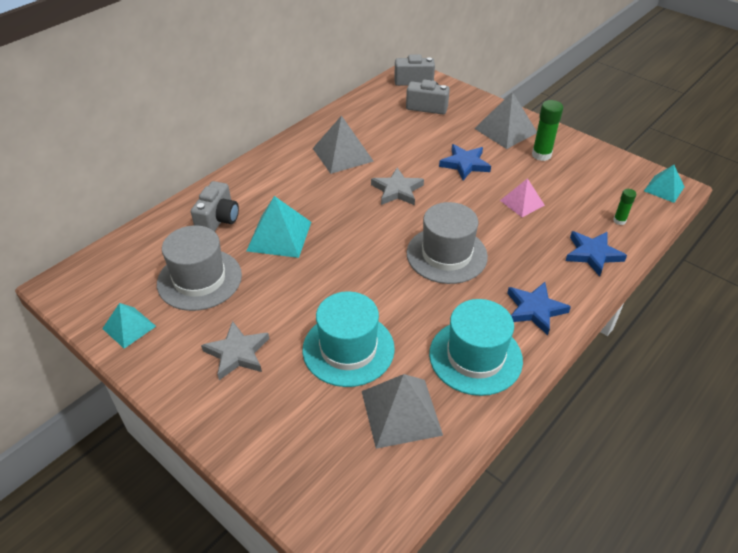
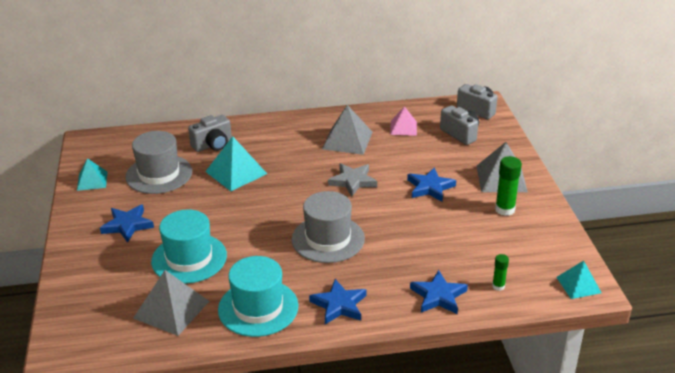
camera: 40 degrees right, 10 degrees down
(237, 353) = (127, 225): grey star -> blue star
(522, 202) = (435, 234): pink pyramid -> pink pyramid (403, 128)

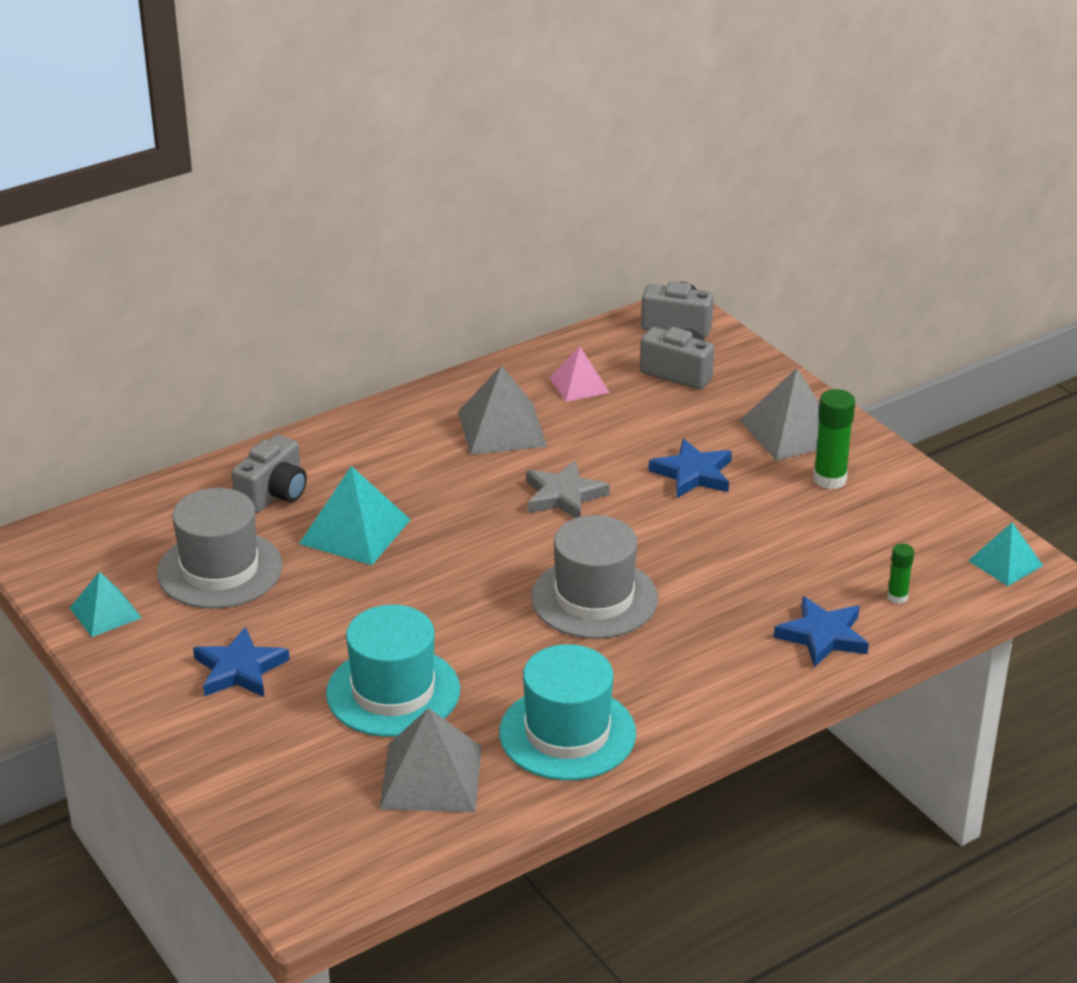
camera: 25 degrees left, 0 degrees up
(339, 305) = (687, 692): blue star -> none

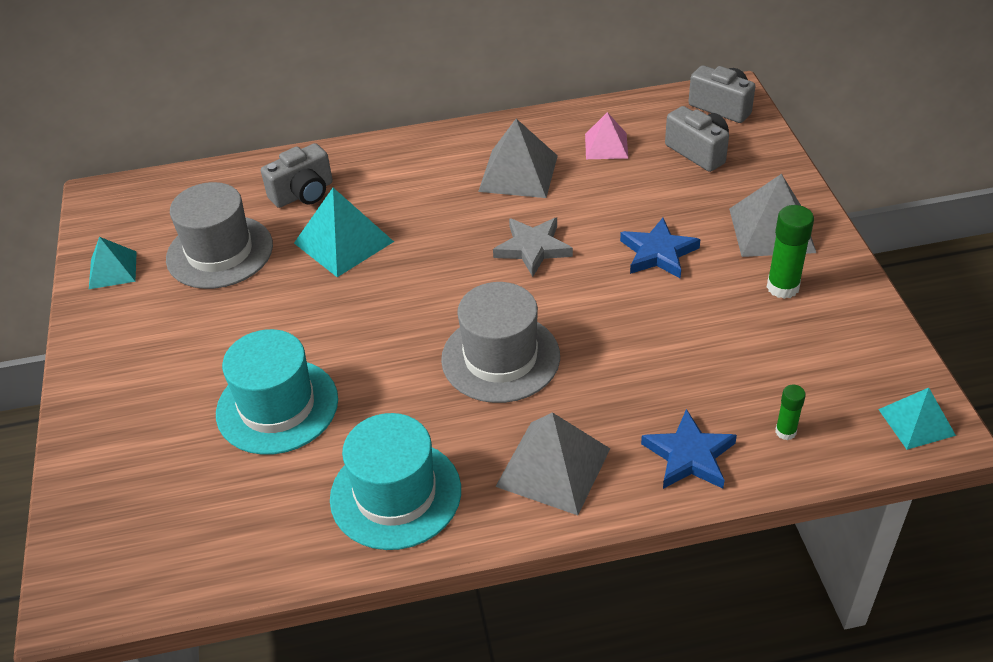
camera: 25 degrees right, 10 degrees up
(240, 669) = (174, 350): blue star -> none
(431, 777) = (253, 505): grey pyramid -> grey pyramid (553, 467)

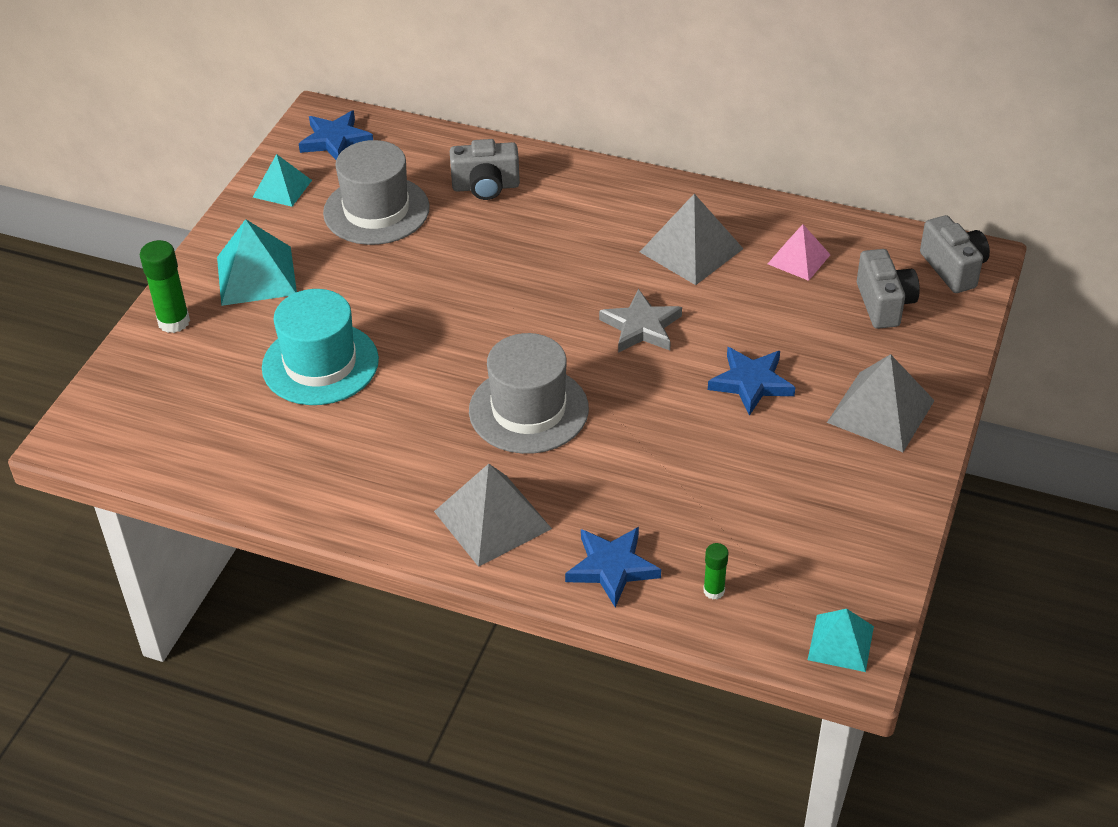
camera: 30 degrees right, 0 degrees up
(131, 210) = (335, 140): none -> blue star
(344, 242) = (484, 247): turquoise pyramid -> turquoise pyramid (256, 275)
(395, 494) = (353, 478): turquoise hat -> none
(782, 287) = (837, 468): green glue stick -> green glue stick (174, 322)

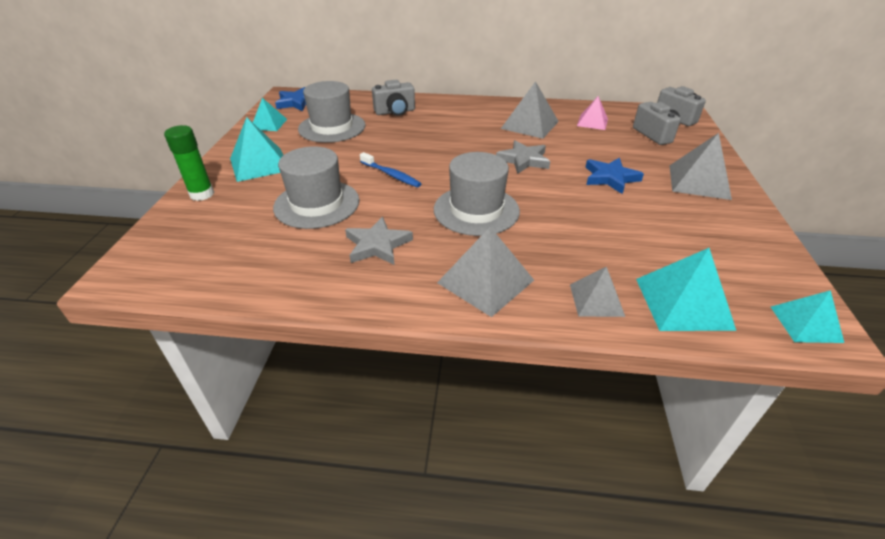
camera: 15 degrees left, 5 degrees down
(320, 364) = (317, 204): turquoise hat -> grey hat
(380, 444) = (377, 245): none -> grey star
(435, 326) = (391, 175): none -> blue toothbrush
(612, 568) = (596, 300): blue star -> grey pyramid
(714, 591) = (683, 303): green glue stick -> turquoise pyramid

